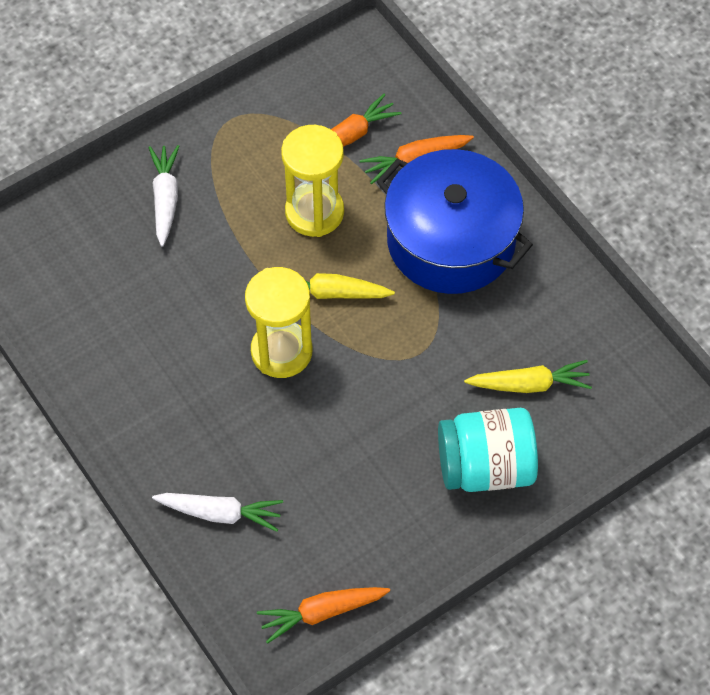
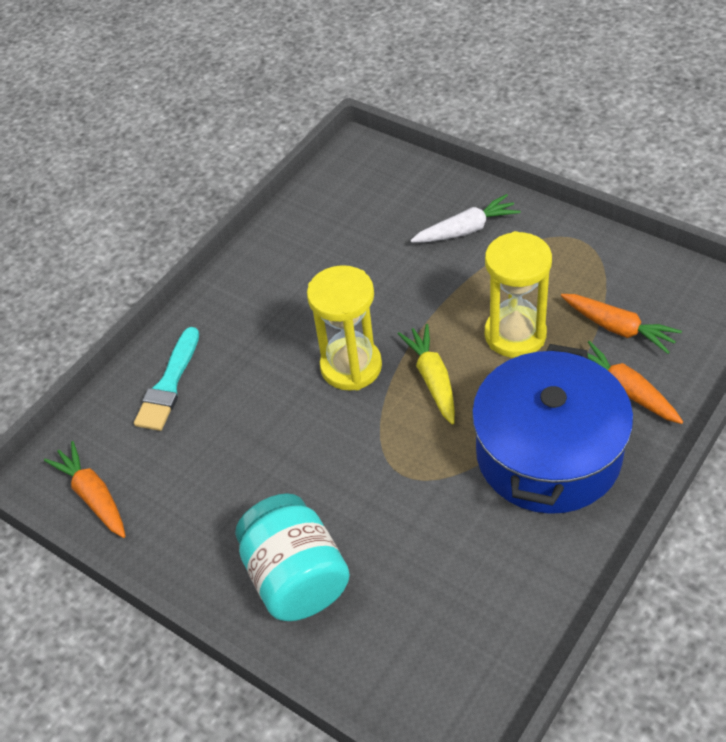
camera: 75 degrees right, 10 degrees down
(220, 513) = (169, 384): white carrot -> turquoise brush
(529, 384) = (411, 585): yellow carrot -> none

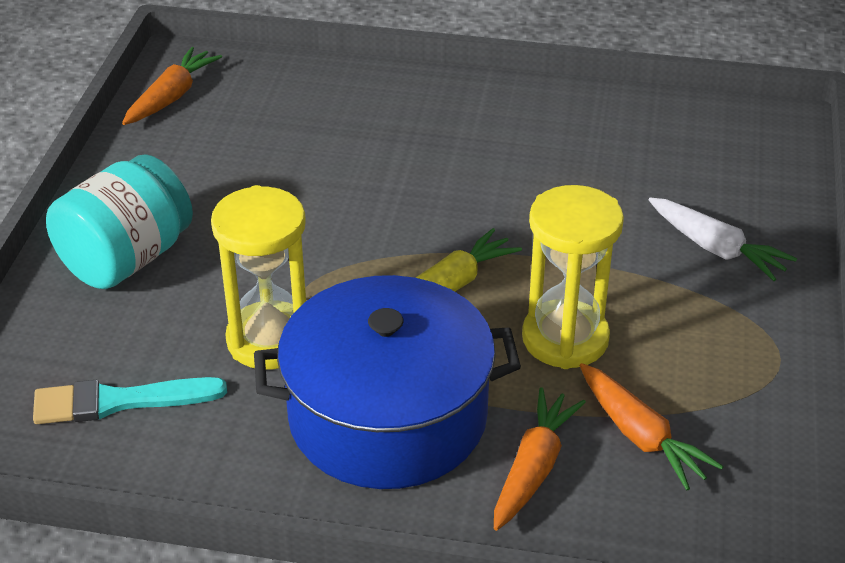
camera: 60 degrees right, 10 degrees down
(169, 384) = (332, 97): turquoise brush -> turquoise brush (119, 401)
(351, 366) = (431, 215): yellow hourglass -> yellow hourglass (270, 340)
(618, 328) = (640, 436): orange carrot -> orange carrot turned 45 degrees counterclockwise

